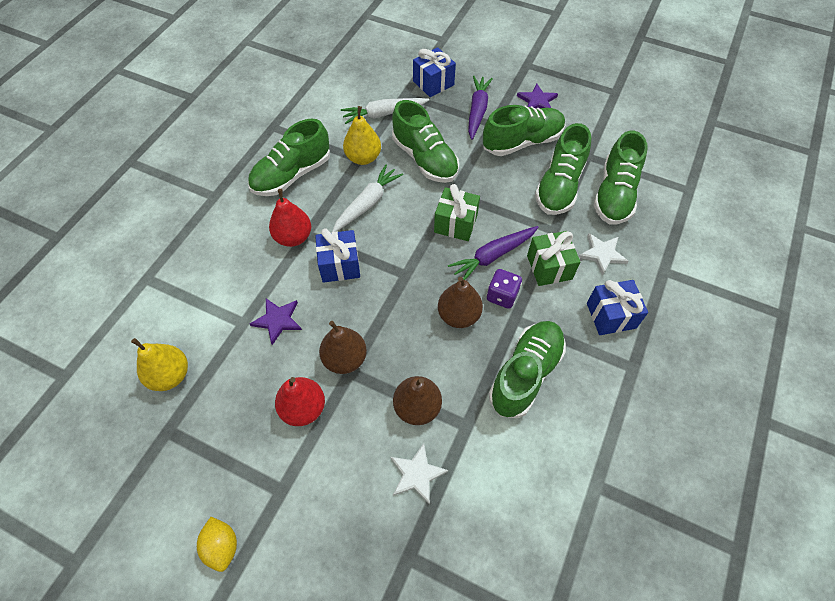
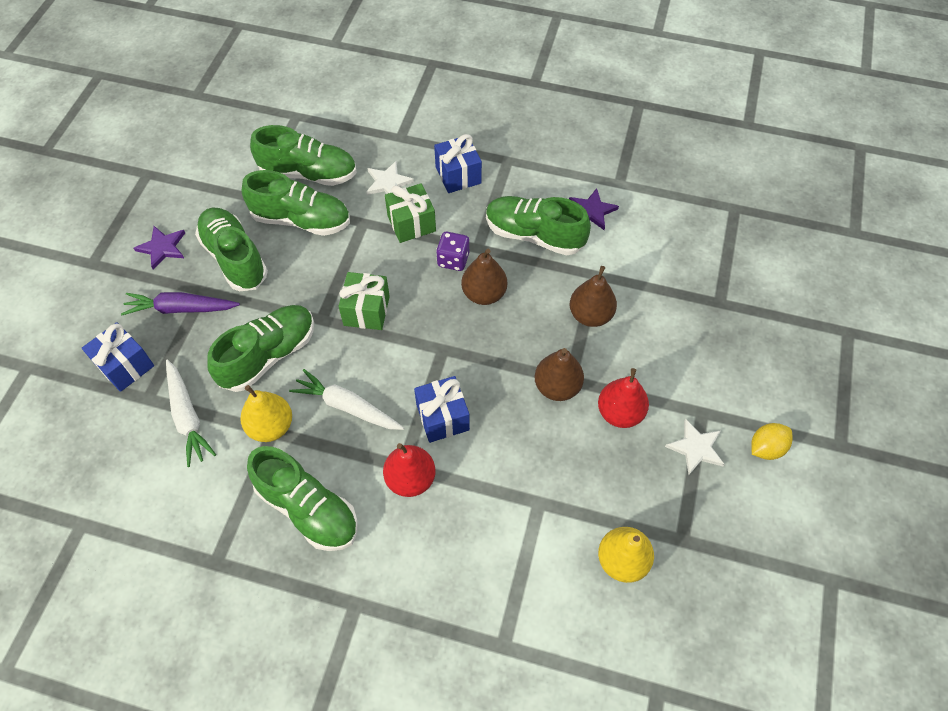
camera: 100 degrees left, 0 degrees up
(277, 320) = (528, 465): purple star -> purple star (592, 211)
(417, 474) = (651, 306): white star -> white star (695, 448)
(493, 256) = (405, 272): purple carrot -> none

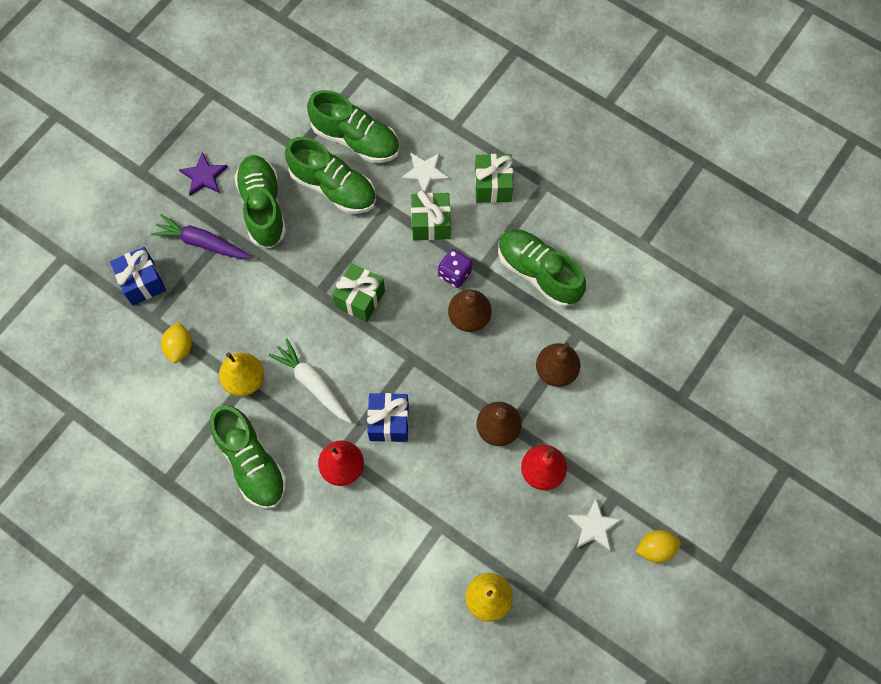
camera: 20 degrees right, 10 degrees up
(187, 417) = (180, 347): white carrot -> yellow lemon
(268, 355) = (262, 313): green shoe -> none
(458, 175) = (493, 186): blue gift -> green gift
(592, 211) = (603, 265): purple star -> none

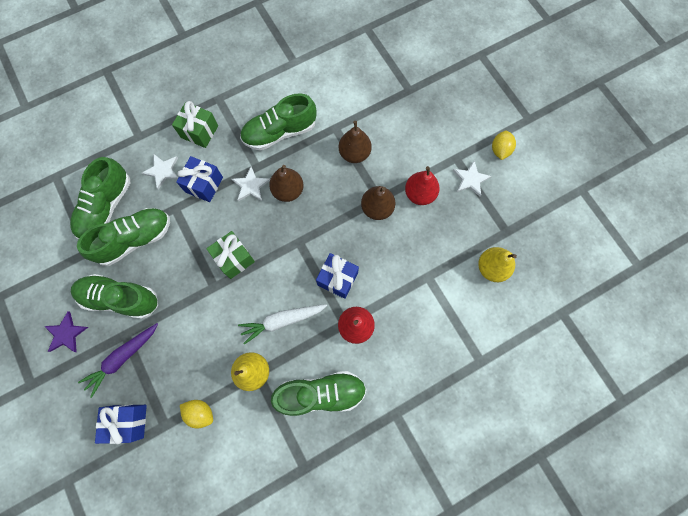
camera: 65 degrees left, 5 degrees up
(355, 139) = (106, 207): green shoe -> green shoe turned 150 degrees clockwise
(431, 223) = (204, 184): green gift -> blue gift
(454, 274) = (251, 186): purple dice -> white star

